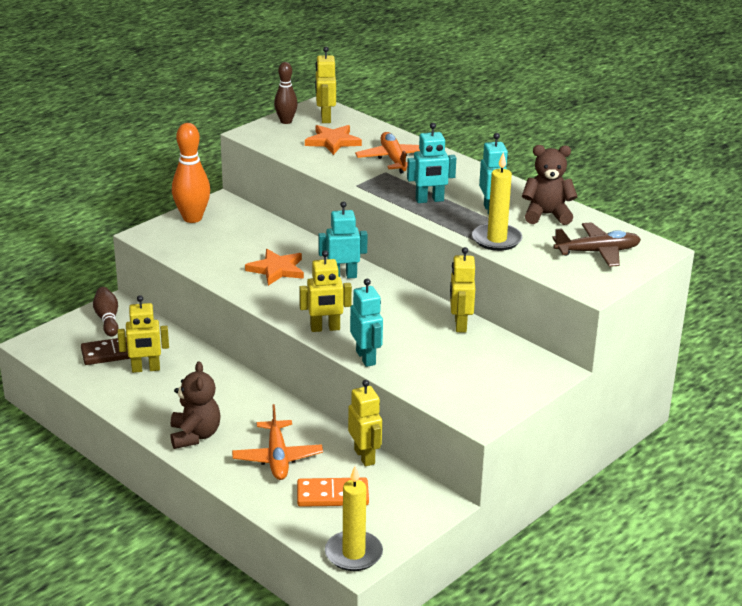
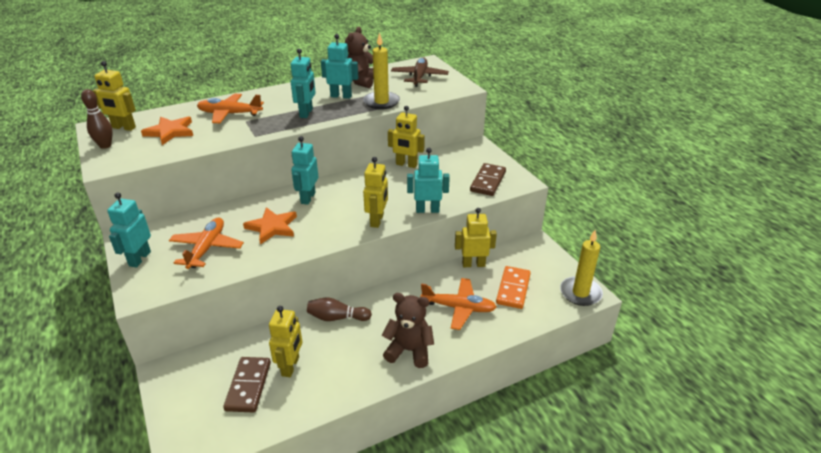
camera: 70 degrees left, 5 degrees up
(107, 319) = (185, 381): brown bowling pin -> brown bowling pin (337, 317)
(192, 218) = (139, 259): orange bowling pin -> turquoise robot
(224, 245) = (207, 248): none -> orange plane
(462, 392) = (488, 181): none -> brown domino

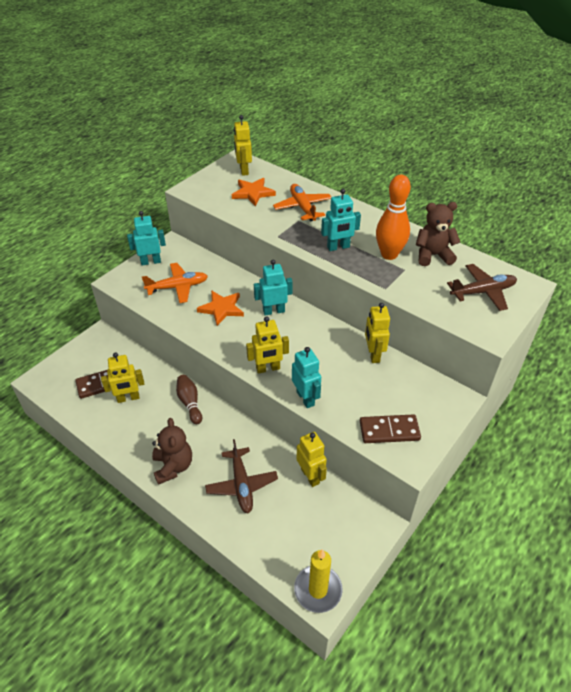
camera: 65 degrees right, 10 degrees up
(105, 145) = (214, 176): brown bowling pin -> none
(341, 96) = (389, 254): turquoise robot -> orange bowling pin
(381, 102) = (400, 285): yellow candle -> none
(459, 308) = (241, 485): orange plane -> brown plane
(513, 289) = (291, 522): orange domino -> none

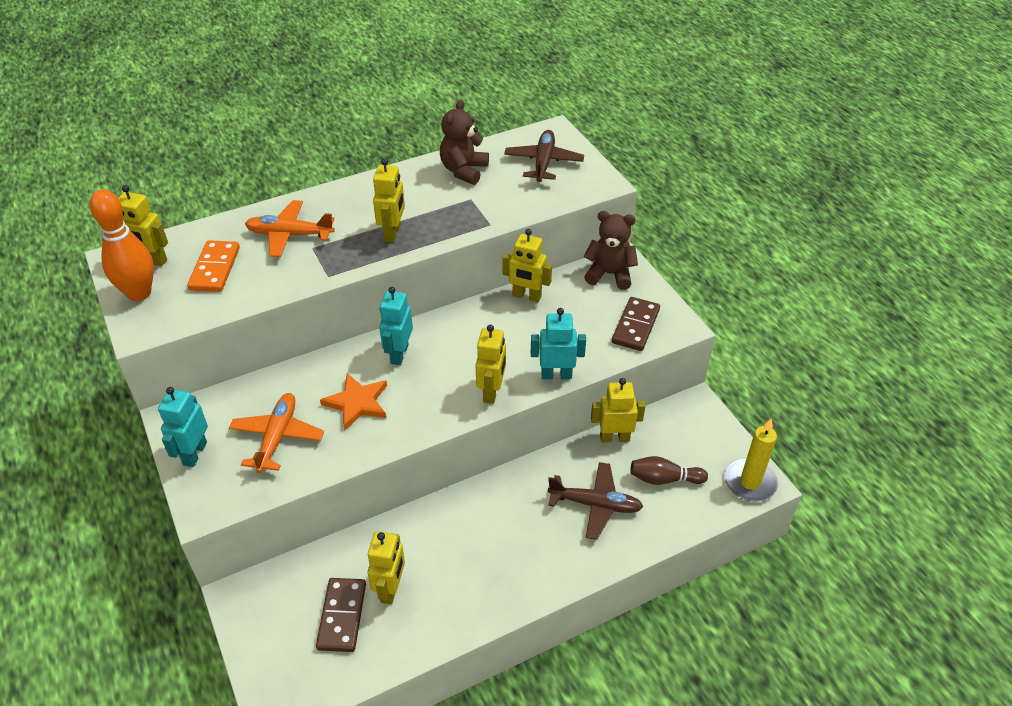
camera: 65 degrees left, 0 degrees up
(173, 466) = (534, 567): brown teddy bear -> brown teddy bear (609, 274)
(190, 403) = (443, 519): brown bowling pin -> brown bowling pin (664, 479)
(253, 193) = (215, 269): orange star -> orange domino
(338, 247) = (393, 233): turquoise robot -> yellow robot
(389, 254) = (437, 200): orange bowling pin -> orange bowling pin (139, 293)

